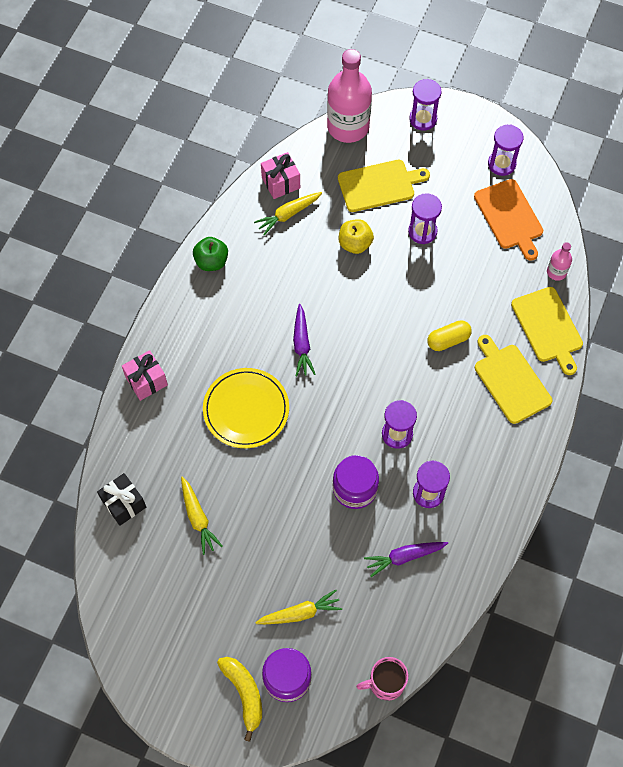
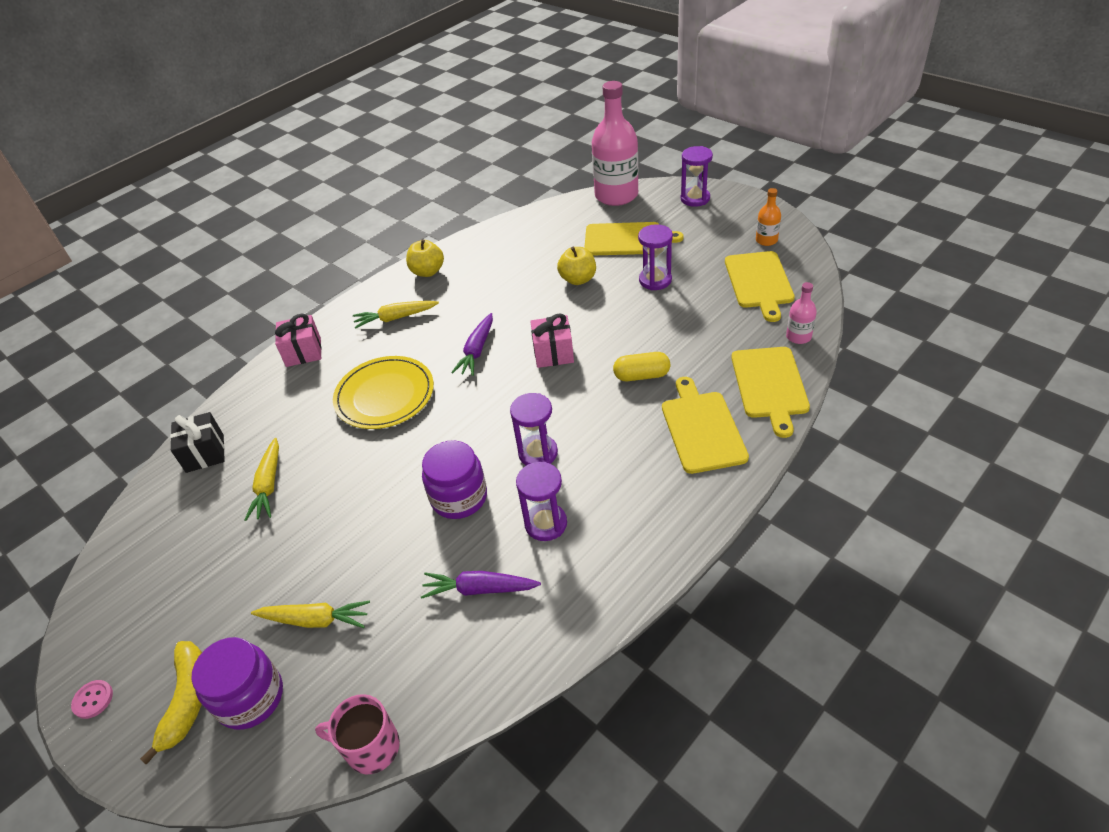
camera: 25 degrees right, 20 degrees down
(176, 715) = (93, 700): none -> pink button
(211, 261) = (427, 271): green apple -> yellow apple
(281, 182) = (529, 225): pink gift -> pink gift (553, 353)
(288, 215) = (522, 248): yellow carrot -> yellow carrot (395, 318)
(501, 164) = (766, 240): purple hourglass -> orange bottle
(509, 217) = (759, 282): orange cutting board -> yellow cutting board

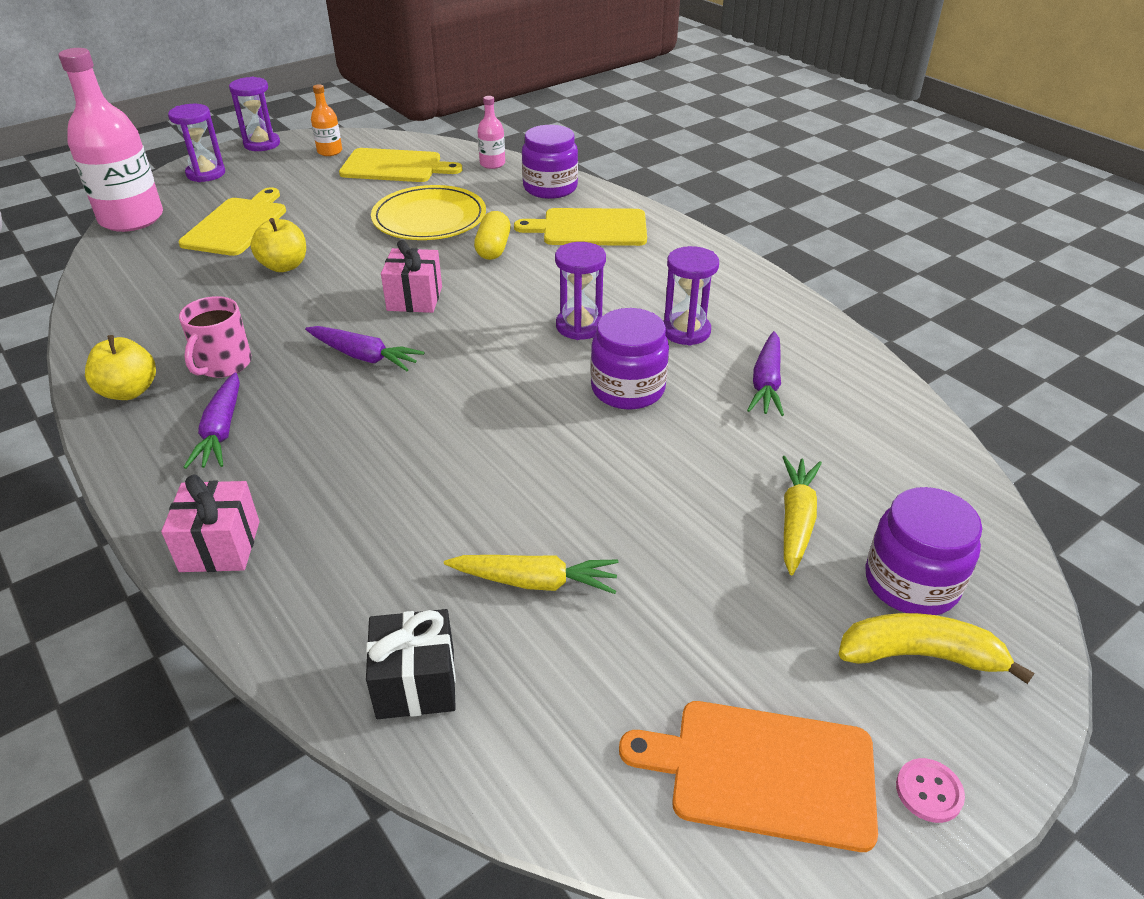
camera: 85 degrees left, 5 degrees down
(124, 613) = (763, 771): none -> orange cutting board
(371, 747) = (963, 472): pink mug -> pink mug (223, 364)
(385, 395) = (401, 447): yellow plate -> yellow plate (429, 218)
(395, 318) = (221, 431): yellow carrot -> purple carrot
(655, 280) = (336, 218): purple hourglass -> purple hourglass (262, 144)
(769, 385) = (550, 188): yellow cutting board -> purple jar

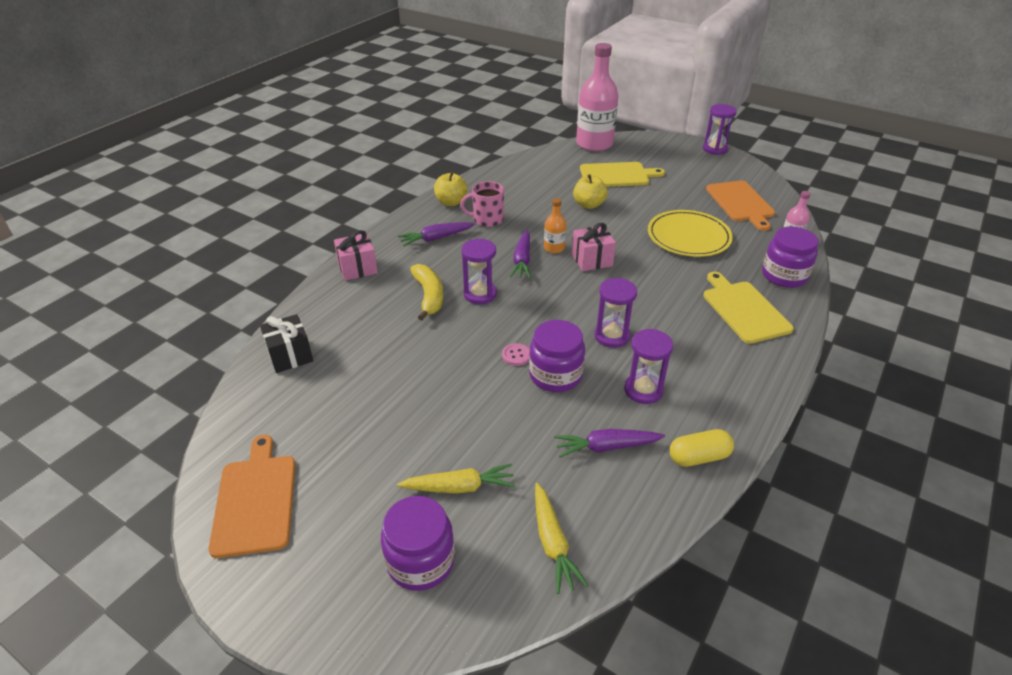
camera: 70 degrees right, 0 degrees up
(206, 174) = (661, 146): purple hourglass -> purple hourglass (480, 294)
(330, 151) = (732, 174): orange bottle -> orange bottle (554, 248)
(395, 167) = (740, 203): yellow cutting board -> orange cutting board
(493, 248) = (675, 273): yellow capsule -> yellow capsule (699, 457)
(535, 581) = (366, 378): yellow carrot -> yellow carrot (553, 543)
(920, 655) = (355, 571): yellow banana -> yellow banana (429, 296)
(929, 791) = (251, 582): pink button -> pink button (516, 355)

